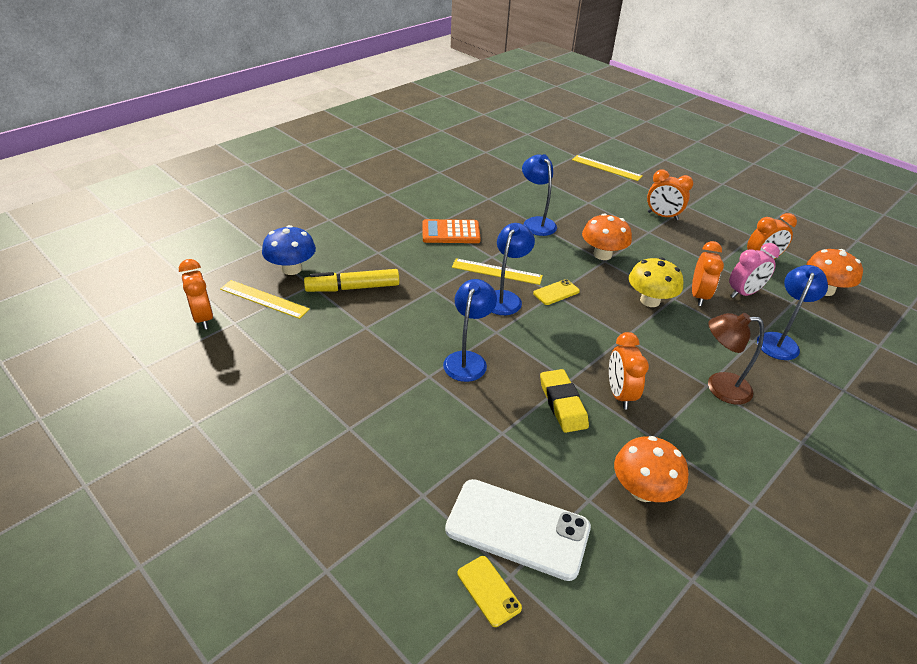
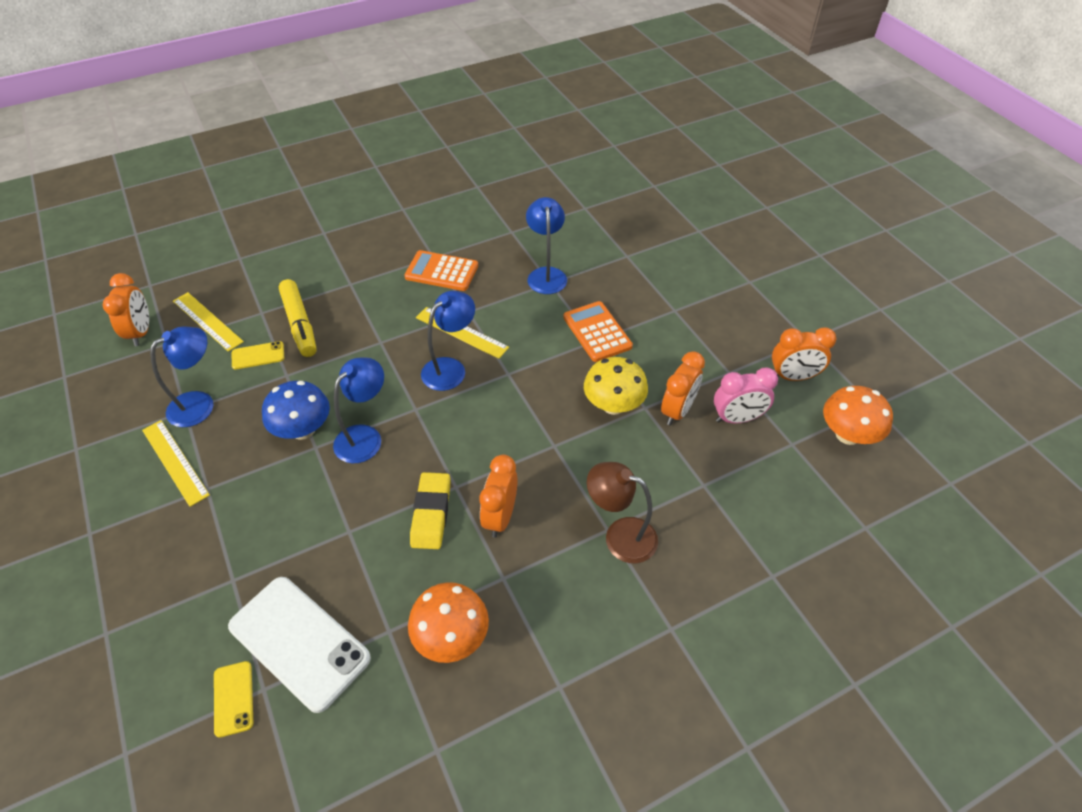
camera: 20 degrees right, 10 degrees up
(291, 269) = (252, 289): blue mushroom -> blue mushroom (303, 429)
(353, 288) = (300, 324): yellow marker -> yellow marker turned 120 degrees counterclockwise
(556, 292) = (511, 372): yellow phone -> yellow phone (258, 355)
(602, 254) = (597, 332): orange mushroom -> orange calculator
(606, 168) = (681, 209): yellow ruler -> yellow ruler (175, 462)
(662, 216) = (707, 290): orange clock -> none
(779, 341) = (736, 492): blue lamp -> blue lamp (200, 404)

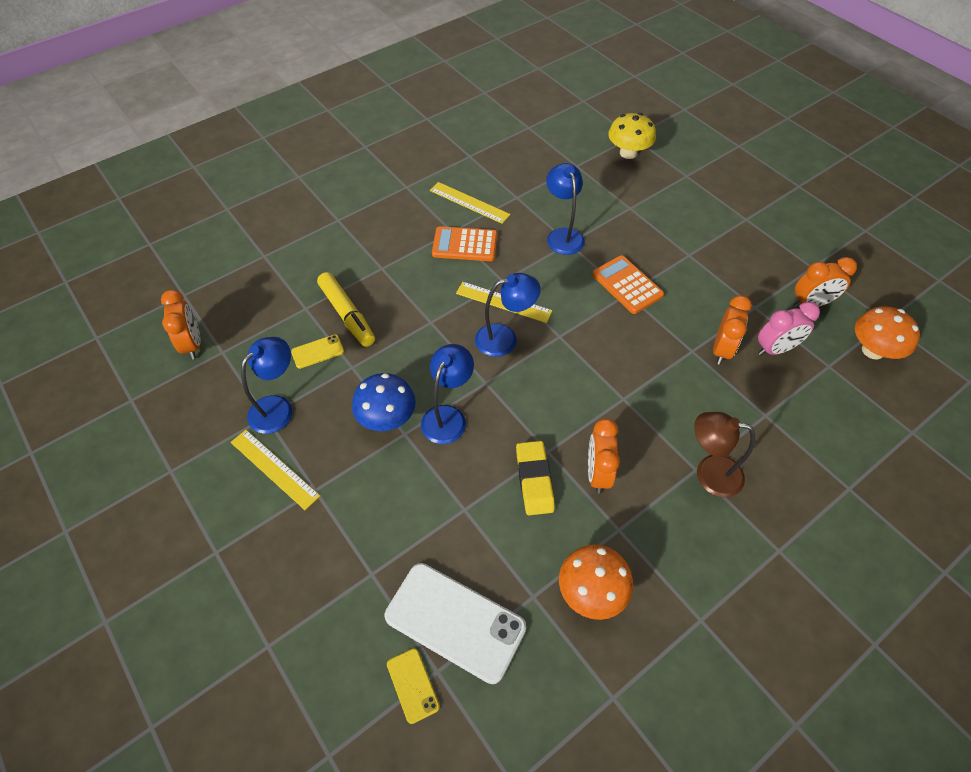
camera: 10 degrees left, 5 degrees up
(207, 321) = (255, 324): yellow ruler -> yellow ruler (469, 202)
(450, 368) = (505, 338): blue lamp -> blue lamp turned 45 degrees clockwise
(613, 405) = (664, 352): yellow mushroom -> yellow mushroom (628, 153)

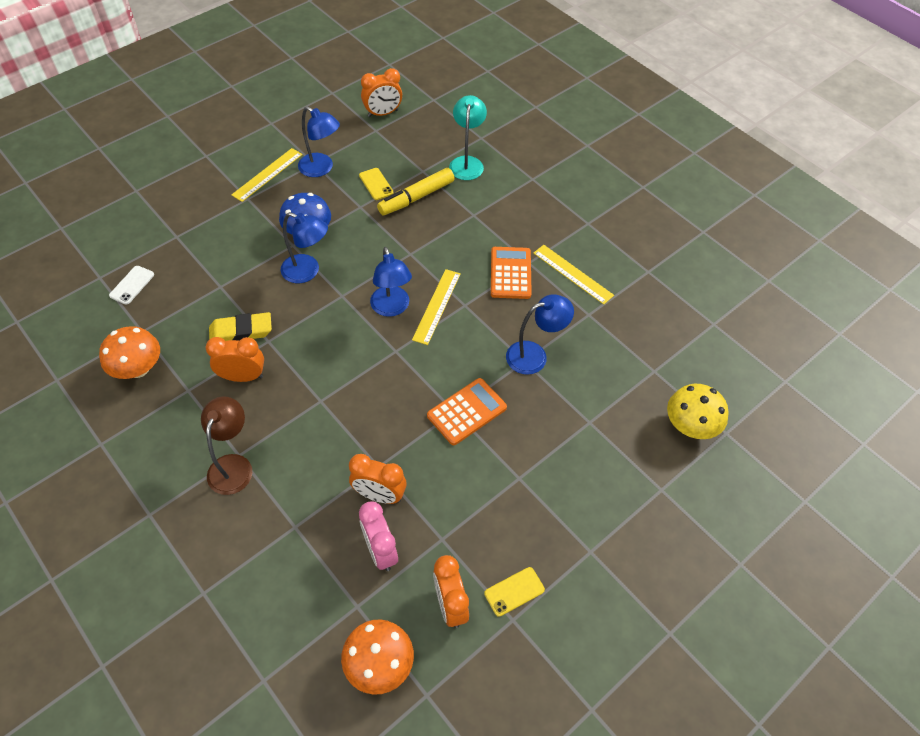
camera: 85 degrees right, 0 degrees up
(301, 269) = (467, 163): none -> turquoise lamp
(412, 685) = (93, 265): yellow phone -> yellow phone (514, 591)
(455, 621) = (132, 285): white phone -> white phone, size x0.47
(469, 202) = (572, 274): yellow ruler -> yellow ruler turned 75 degrees counterclockwise

